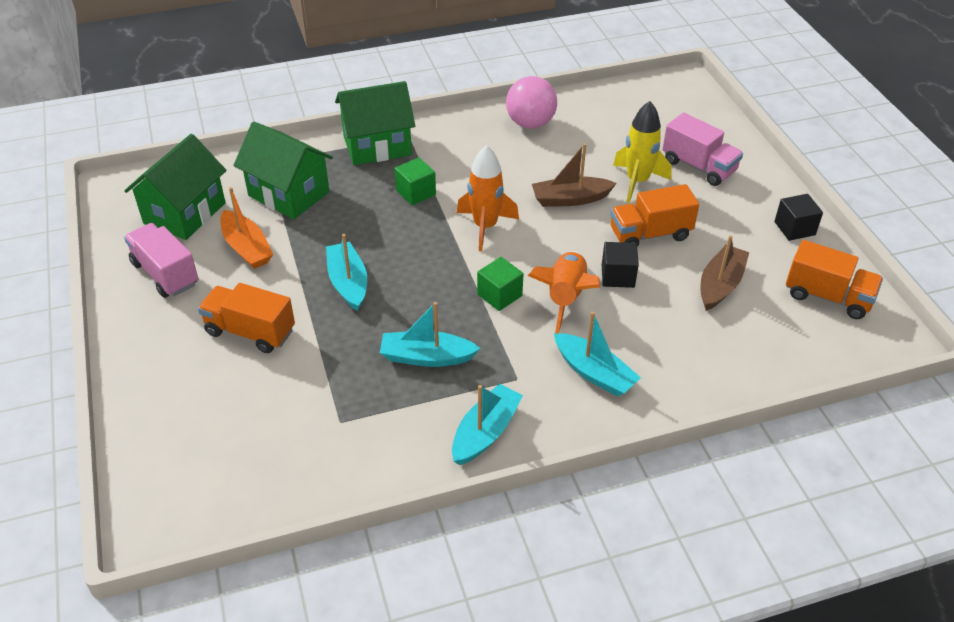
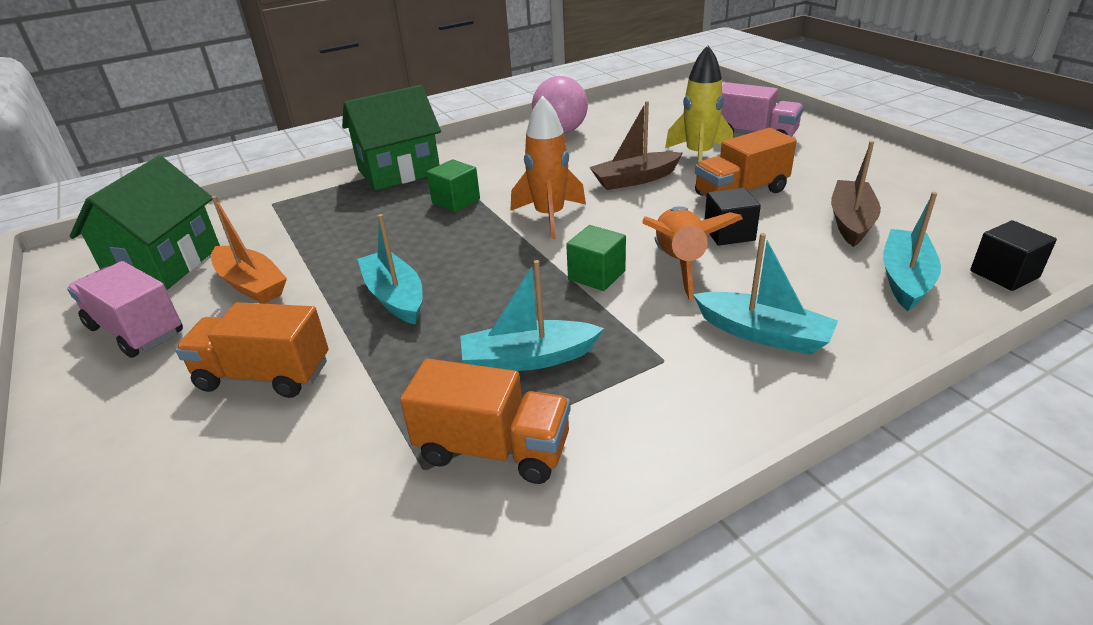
camera: 10 degrees left, 10 degrees down
(289, 194) = (301, 226): green house -> none
(485, 432) = (653, 437): turquoise boat -> turquoise boat (905, 278)
(794, 228) = (889, 164): black cube -> black cube (1004, 274)
(827, 297) = (976, 211): orange truck -> orange truck (493, 449)

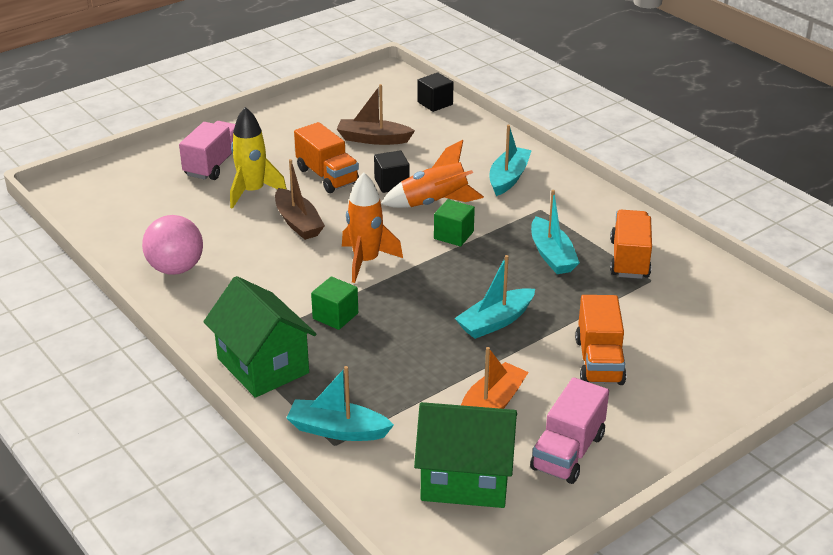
camera: 100 degrees left, 0 degrees up
(905, 278) = (443, 131): turquoise boat -> turquoise boat (337, 430)

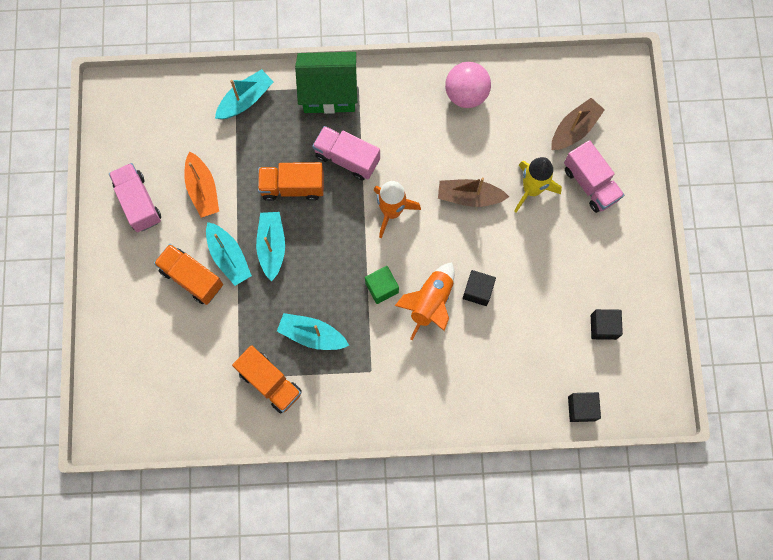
camera: 125 degrees right, 40 degrees up
(327, 176) = (519, 252): orange truck -> orange truck (292, 187)
(335, 316) = (347, 158): green cube -> pink truck
(351, 116) = (603, 327): none -> black cube
(373, 139) = (553, 320): brown boat -> brown boat (574, 129)
(465, 479) = (161, 138): green house -> none
(508, 178) = (427, 380): turquoise boat -> turquoise boat (229, 257)

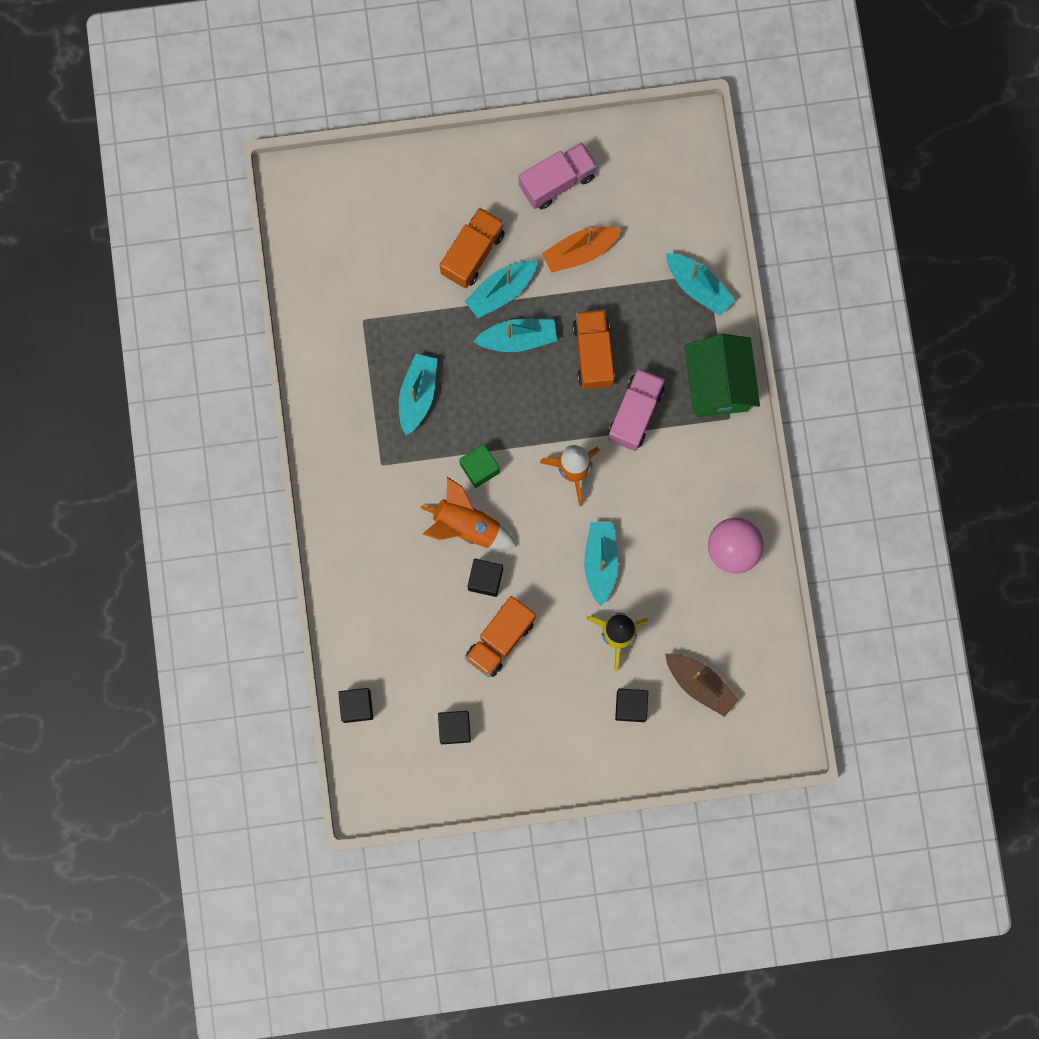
camera: 85 degrees right, 5 degrees up
(270, 382) = (359, 354): orange truck -> orange truck (500, 639)
(469, 197) = (600, 562): brown boat -> turquoise boat
(590, 184) = (630, 706): pink truck -> black cube

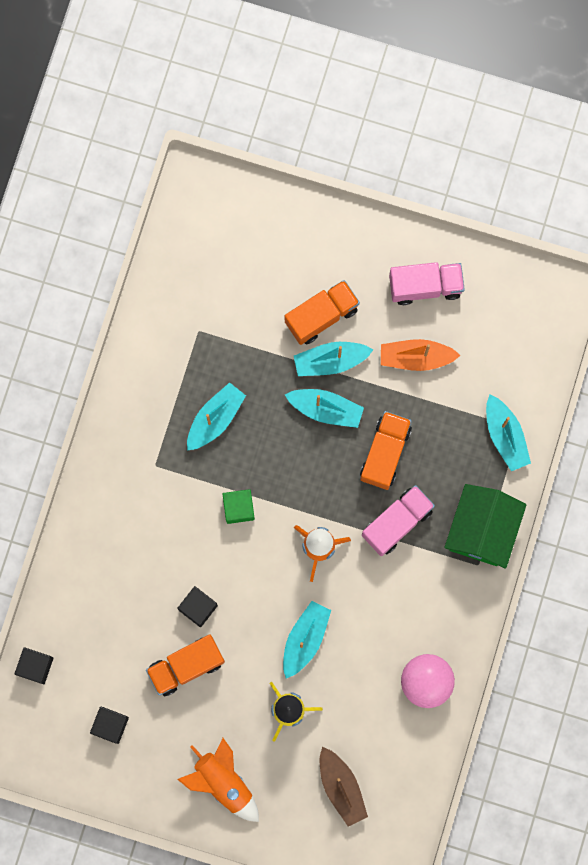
camera: 25 degrees right, 0 degrees up
(466, 525) = (203, 553): orange rocket -> orange rocket (223, 781)
(630, 706) = (271, 778): black cube -> none

